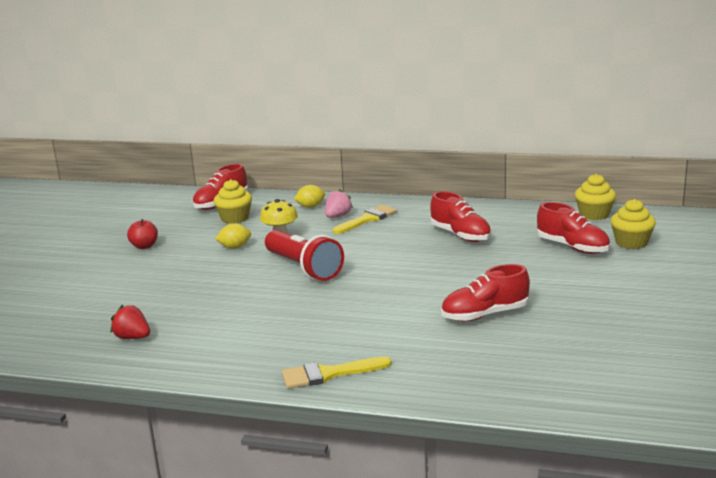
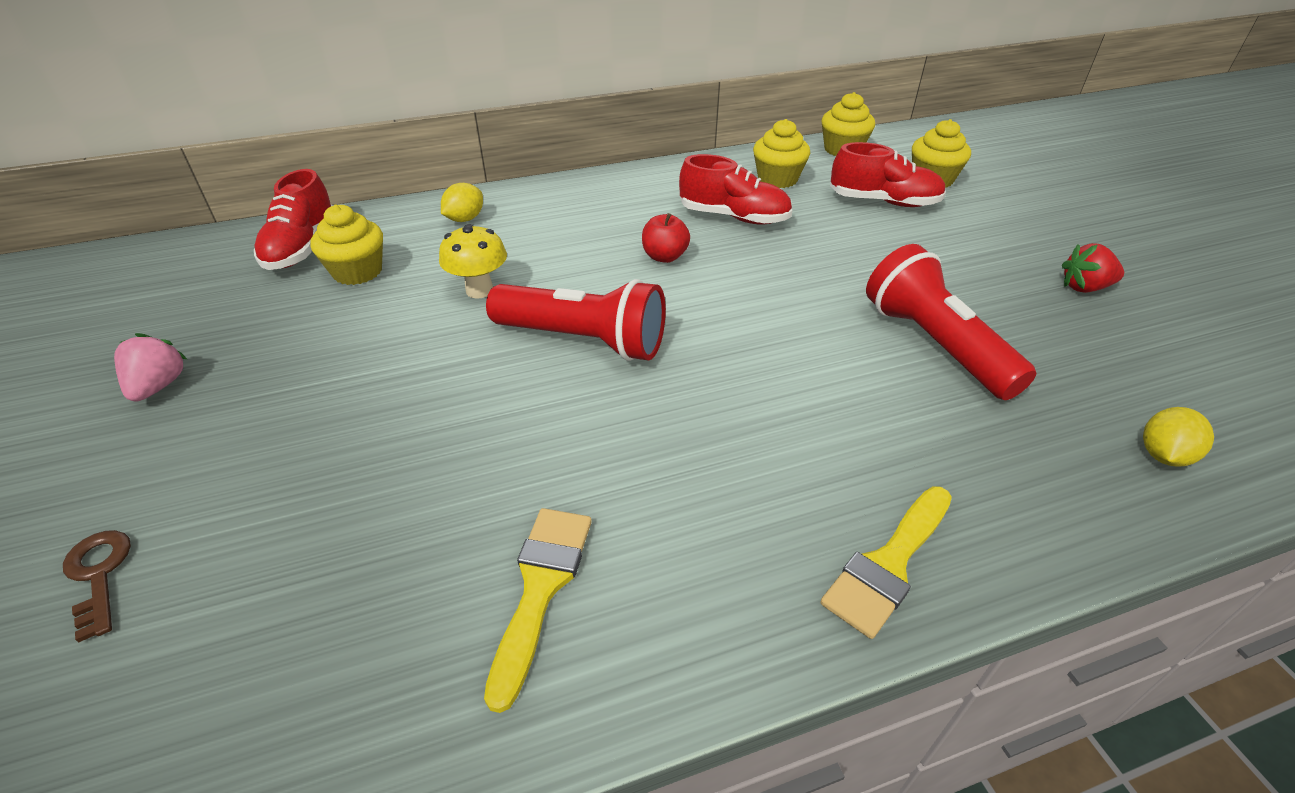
camera: 35 degrees left, 20 degrees up
(52, 290) = (99, 575): none -> brown key
(133, 337) = (427, 641): red strawberry -> red strawberry (1084, 288)
(144, 246) = (232, 381): red apple -> red apple (664, 257)
(235, 247) = (418, 331): yellow lemon -> yellow lemon (1163, 455)
(337, 216) = (527, 227): pink strawberry -> pink strawberry (159, 386)
(367, 219) = (577, 222): yellow brush -> yellow brush (540, 588)
(485, 315) = (934, 344): red shoe -> red flashlight
(519, 222) = (777, 179): none -> yellow cupcake

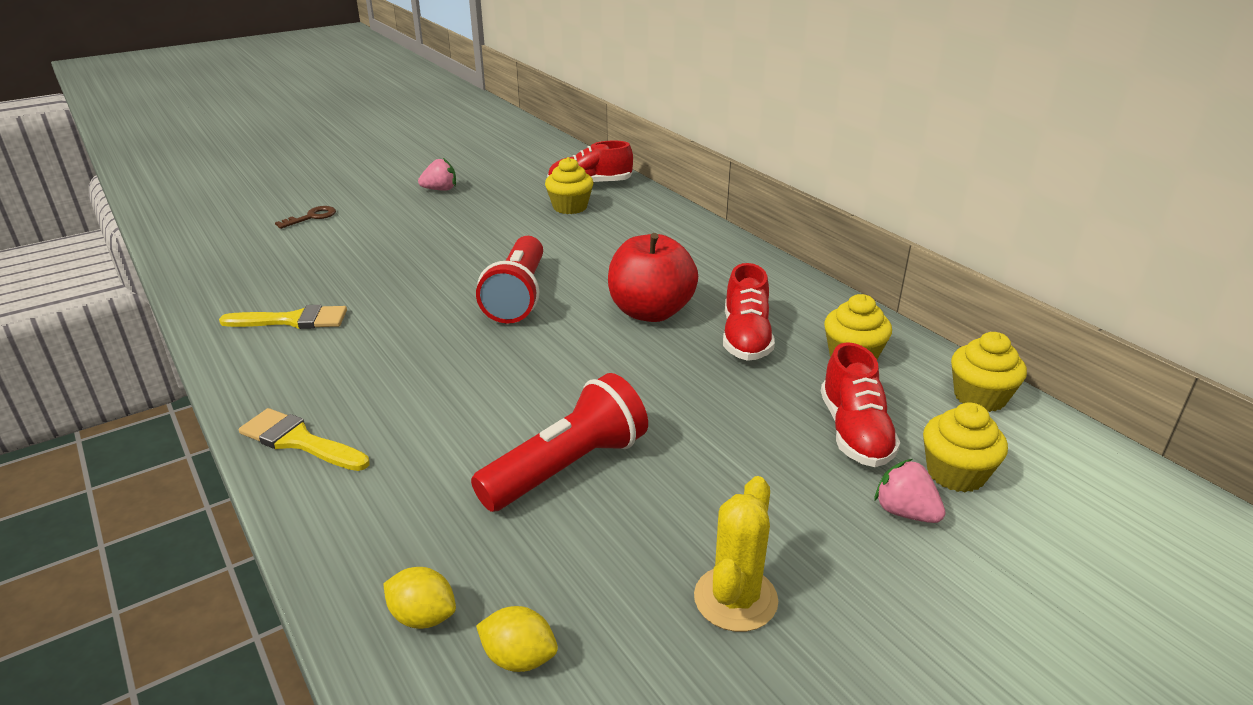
camera: 75 degrees right, 10 degrees down
(465, 219) = (660, 224): yellow lemon -> yellow lemon (519, 658)
(479, 290) = (565, 249): yellow mushroom -> none
(664, 257) = (650, 312): red apple -> red apple, size x2.01
(977, 206) = (905, 512): none -> pink strawberry
(1084, 288) = (735, 599): red strawberry -> yellow cactus

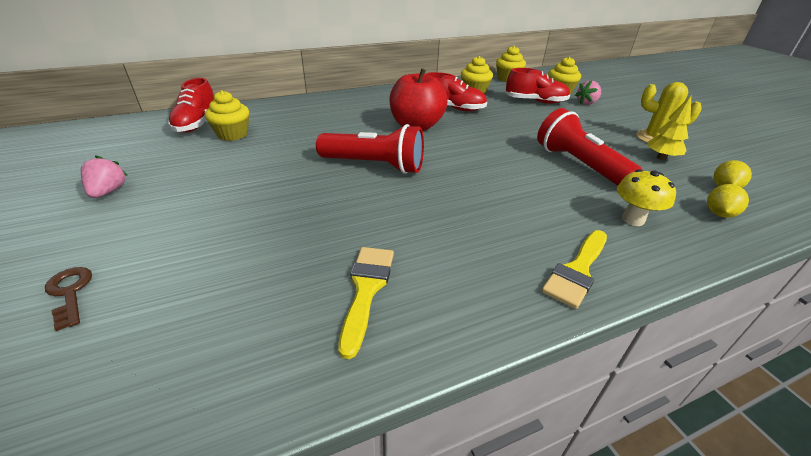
camera: 80 degrees left, 5 degrees up
(403, 505) = (633, 219): none -> yellow mushroom
(632, 587) = (661, 158): none -> yellow tree

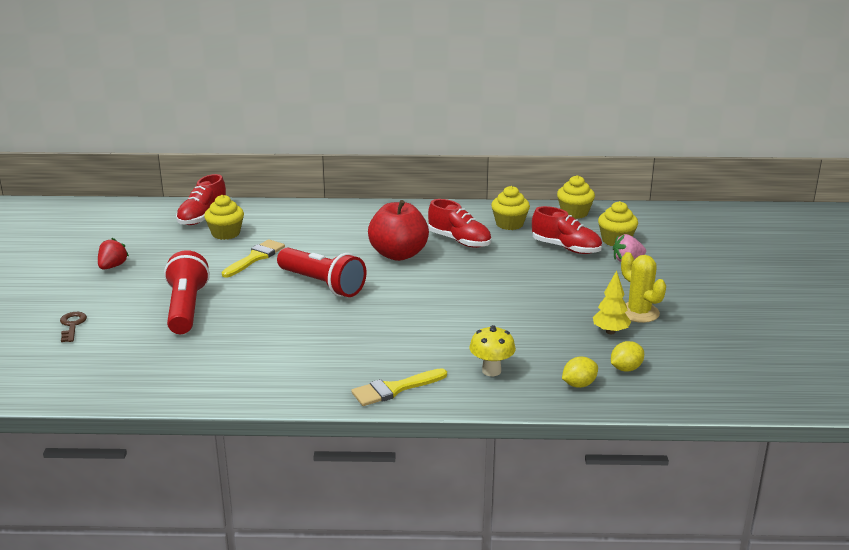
camera: 25 degrees right, 10 degrees down
(108, 192) = (112, 266): pink strawberry -> red strawberry
(366, 290) = (239, 364): yellow brush -> yellow brush (255, 258)
(579, 165) = (511, 321): red flashlight -> red flashlight (186, 308)

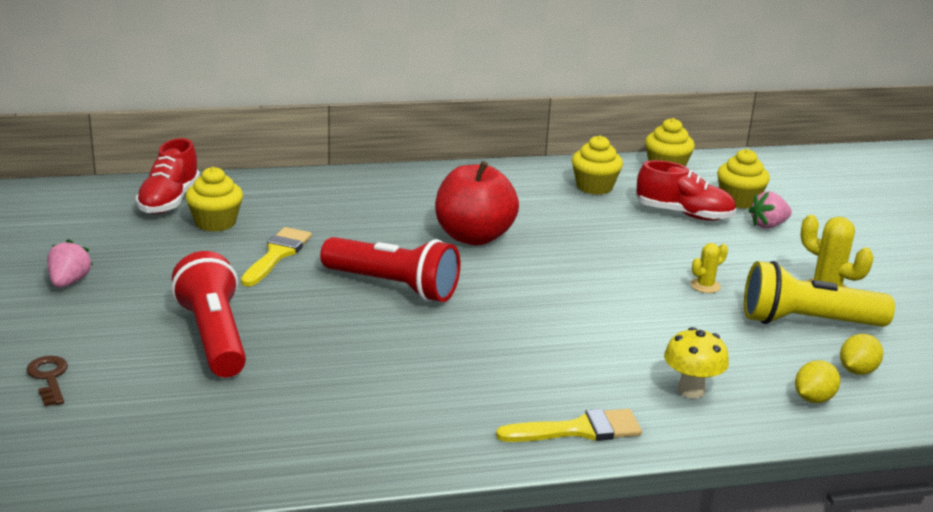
camera: 15 degrees left, 0 degrees up
(112, 266) = (69, 282): red strawberry -> pink strawberry
(394, 389) = (578, 430): yellow brush -> yellow brush turned 150 degrees counterclockwise
(459, 241) = (543, 213): red shoe -> none
(549, 300) = (705, 286): none -> yellow cactus
(610, 331) = (807, 322): yellow tree -> yellow flashlight

